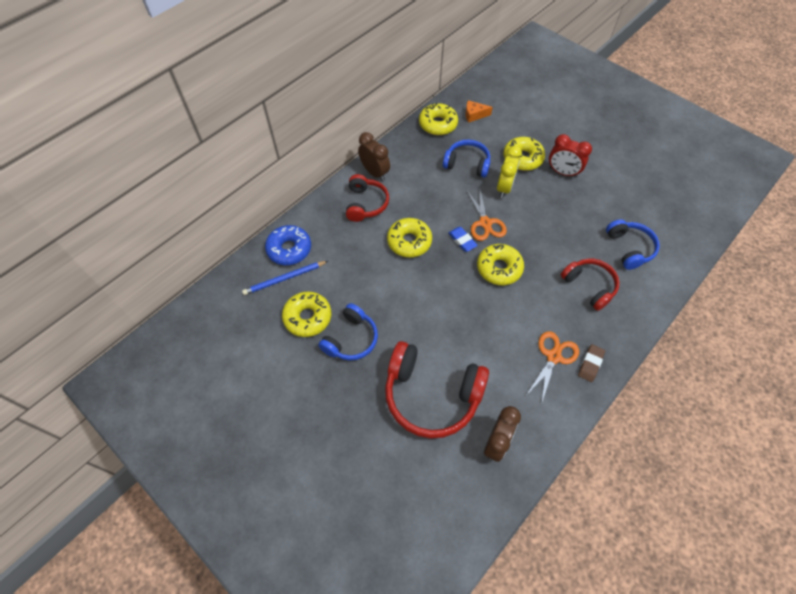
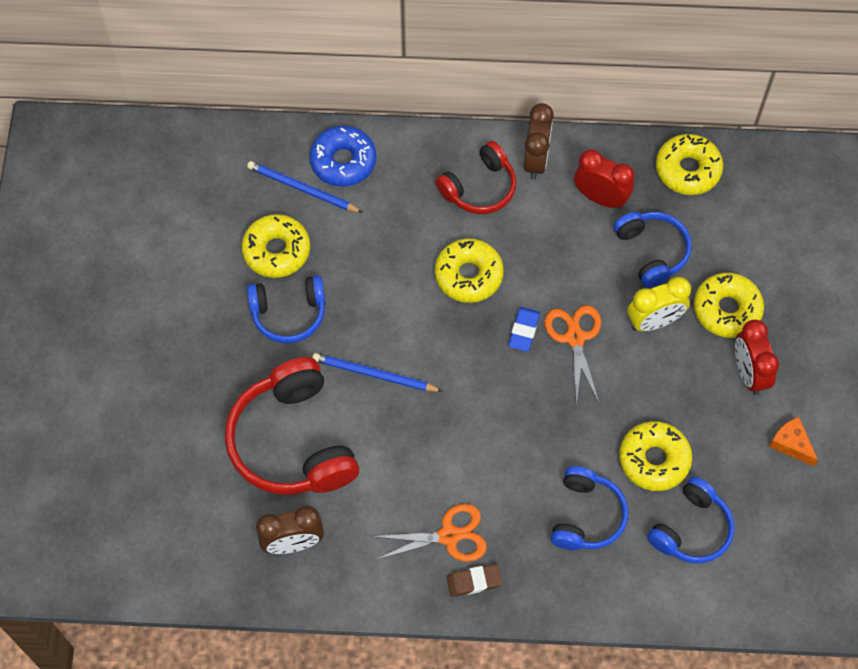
camera: 50 degrees right, 5 degrees up
(420, 163) = (600, 198): none -> red clock
(426, 324) = (374, 374): none -> blue pencil
(474, 115) = (749, 200): orange cheese -> orange cheese (791, 444)
(485, 223) = (575, 338): orange scissors -> orange scissors turned 135 degrees clockwise
(499, 268) = (520, 398): yellow donut -> yellow donut (654, 460)
(589, 286) = (586, 516): red headphones -> blue headphones

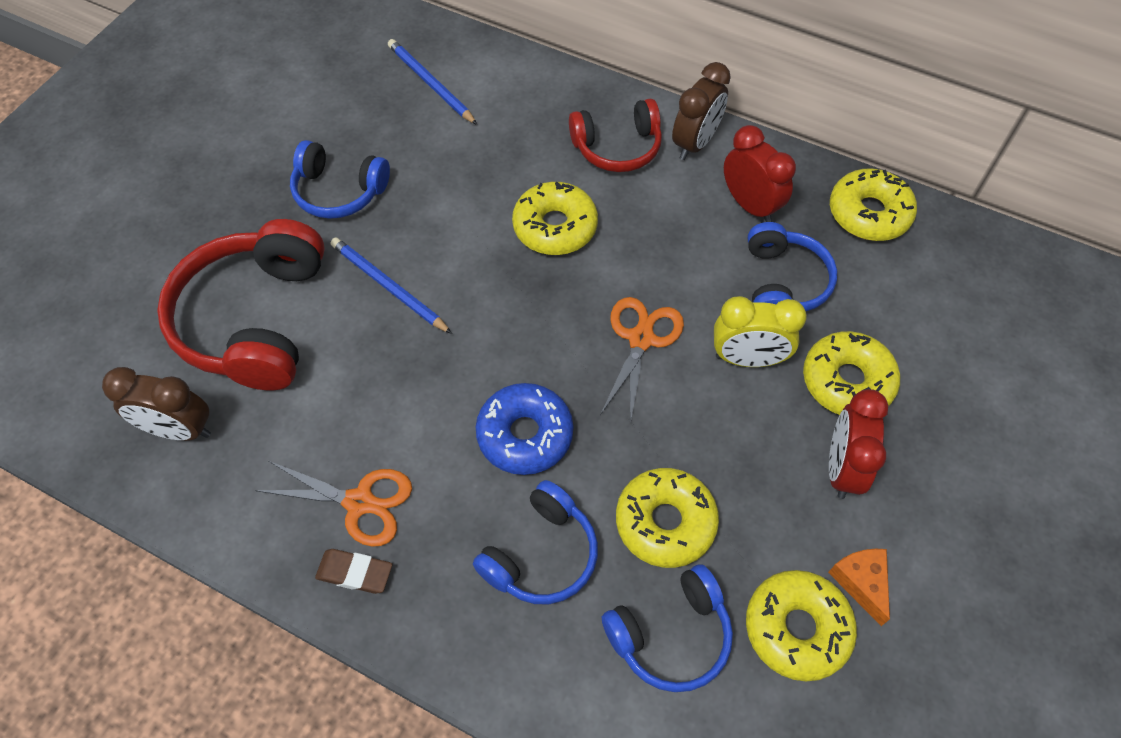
camera: 25 degrees right, 5 degrees down
(276, 251) = (367, 129): yellow donut -> yellow donut (797, 628)
(343, 161) = (488, 74): blue donut -> blue donut (525, 435)
(524, 331) = (584, 308): blue eraser -> none

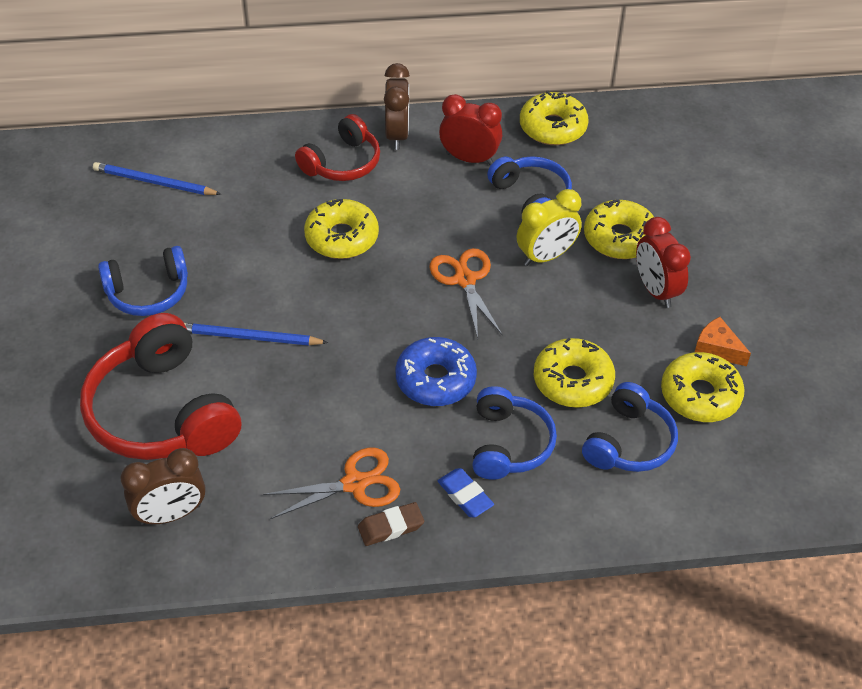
camera: 35 degrees left, 10 degrees down
(452, 585) = (465, 495): none -> blue eraser

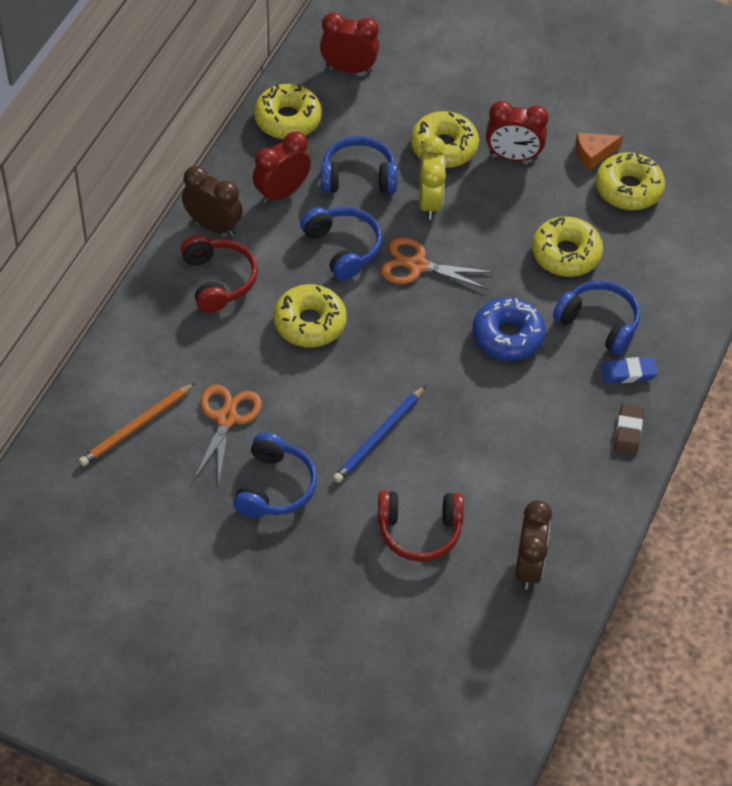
camera: 60 degrees left, 5 degrees up
(154, 182) = (136, 427): blue pencil -> orange pencil
(162, 412) = (419, 531): red headphones -> red headphones, size x0.60
(355, 483) = (574, 435): orange scissors -> orange scissors (226, 418)
(629, 442) = (643, 252): blue headphones -> blue headphones (343, 248)
(647, 139) = (349, 68): none -> red clock

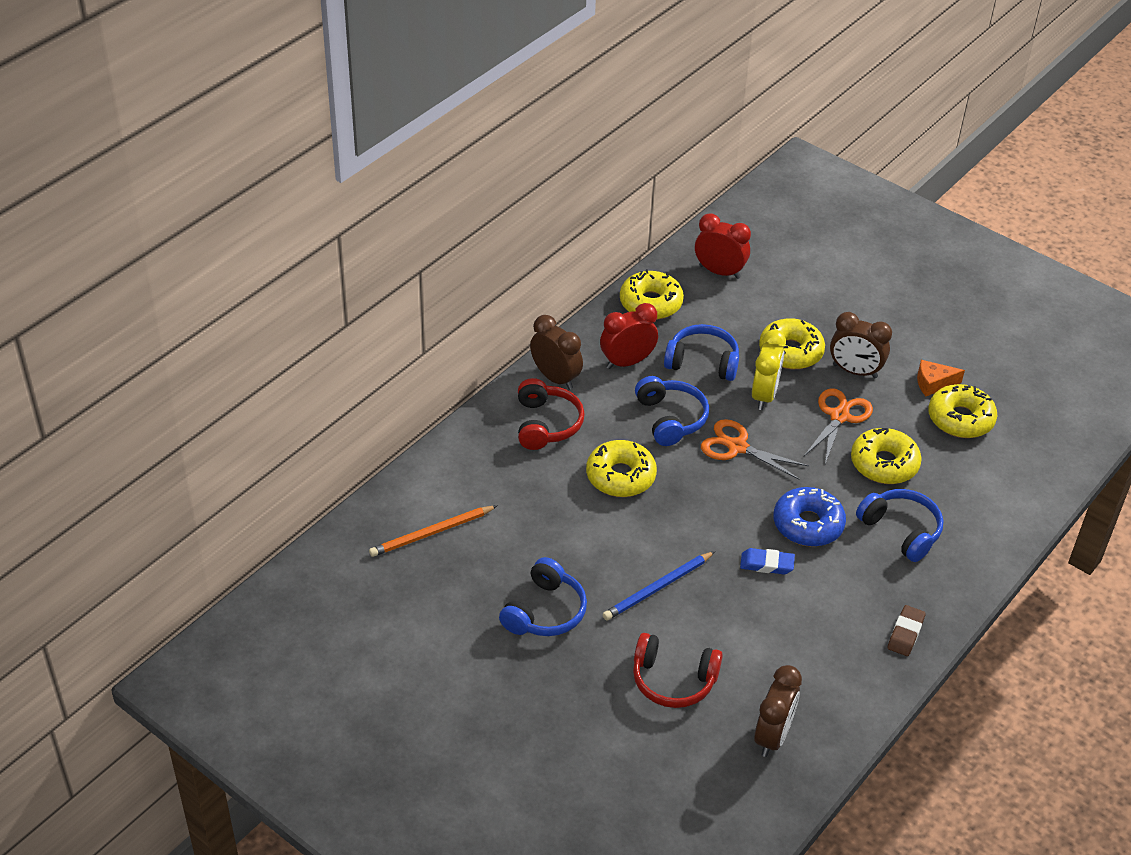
camera: 15 degrees right, 10 degrees down
(226, 418) = (517, 543): orange scissors -> orange scissors (839, 416)
(513, 156) = (855, 371): red clock -> brown clock
(628, 373) = (919, 580): blue eraser -> blue eraser (766, 564)

